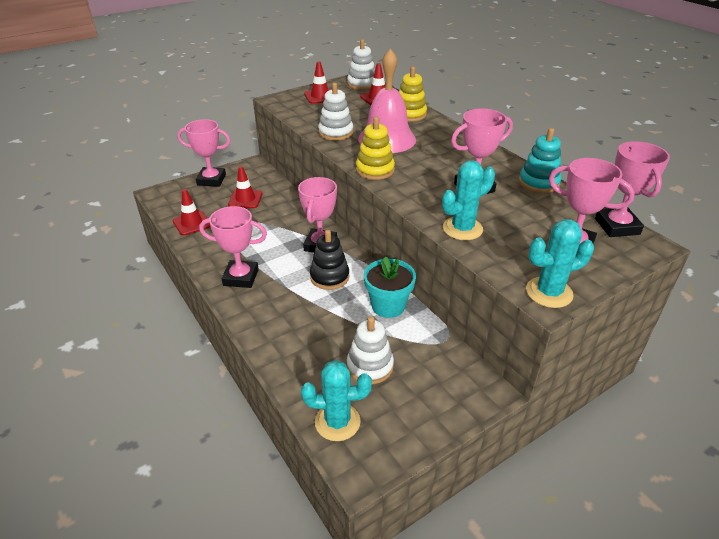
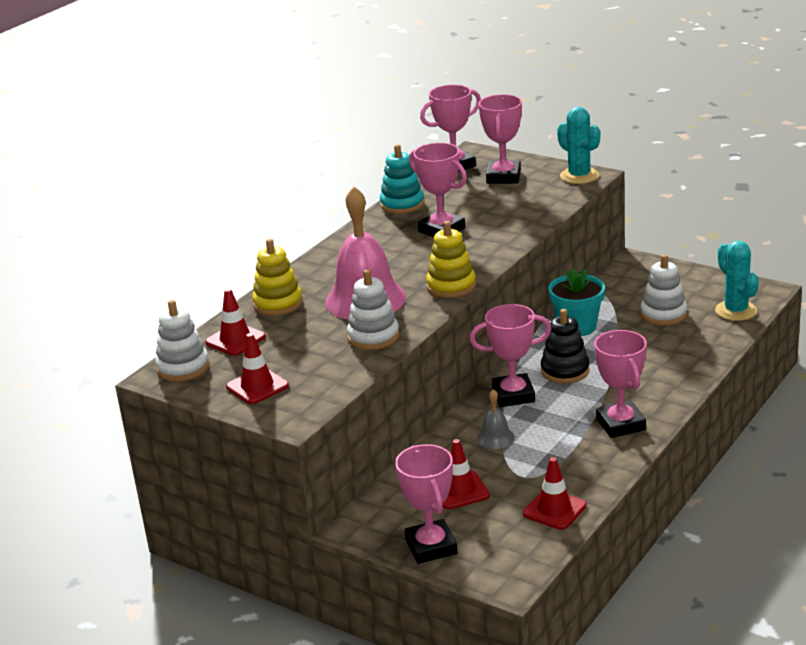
camera: 110 degrees left, 10 degrees down
(281, 224) = (495, 437): none -> grey bell
(462, 229) = (524, 220): turquoise cactus -> none

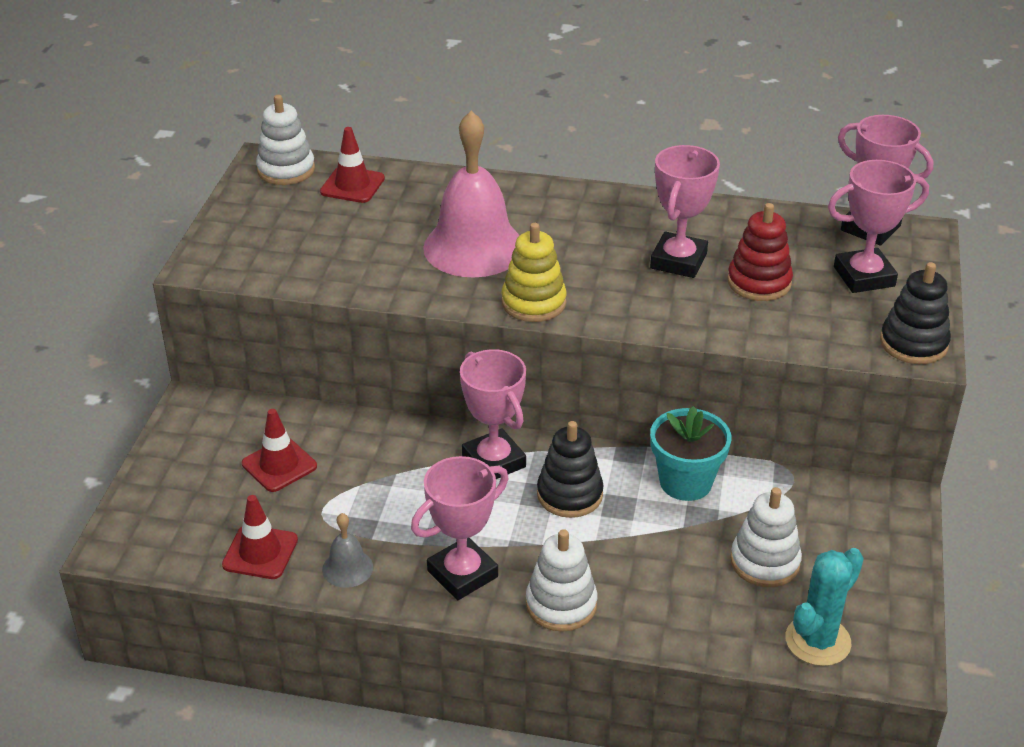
camera: 65 degrees right, 10 degrees up
(257, 386) = (261, 225): red traffic cone -> none
(278, 303) = (440, 191): yellow stacking toy -> none
(373, 337) = (389, 274): white stacking toy -> white stacking toy (561, 604)
(402, 204) = (731, 214): turquoise stacking toy -> none
(431, 547) = (169, 469): pink trophy -> none
(485, 208) = (759, 282): none -> red stacking toy
(495, 437) = (395, 468): grey bell -> grey bell (347, 568)
(579, 176) = (913, 343): turquoise cactus -> black stacking toy

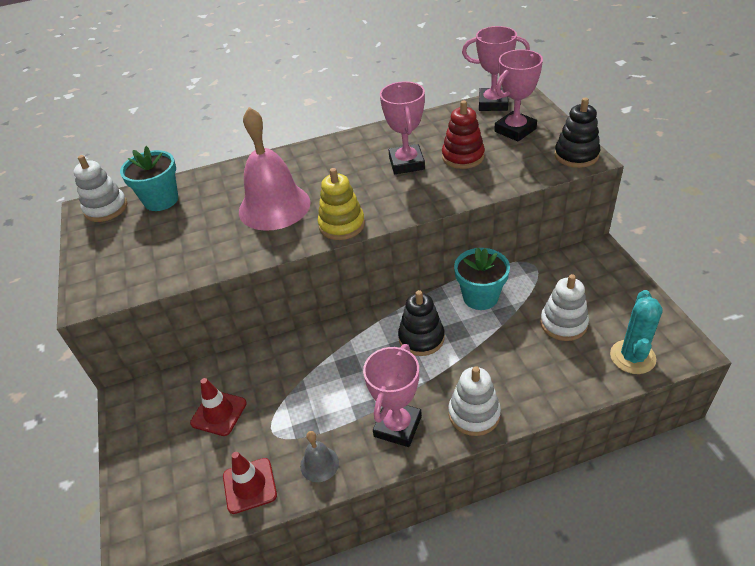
camera: 25 degrees left, 5 degrees up
(352, 185) = (161, 200): red traffic cone -> turquoise flower pot
(494, 461) = (359, 339): pink trophy -> none

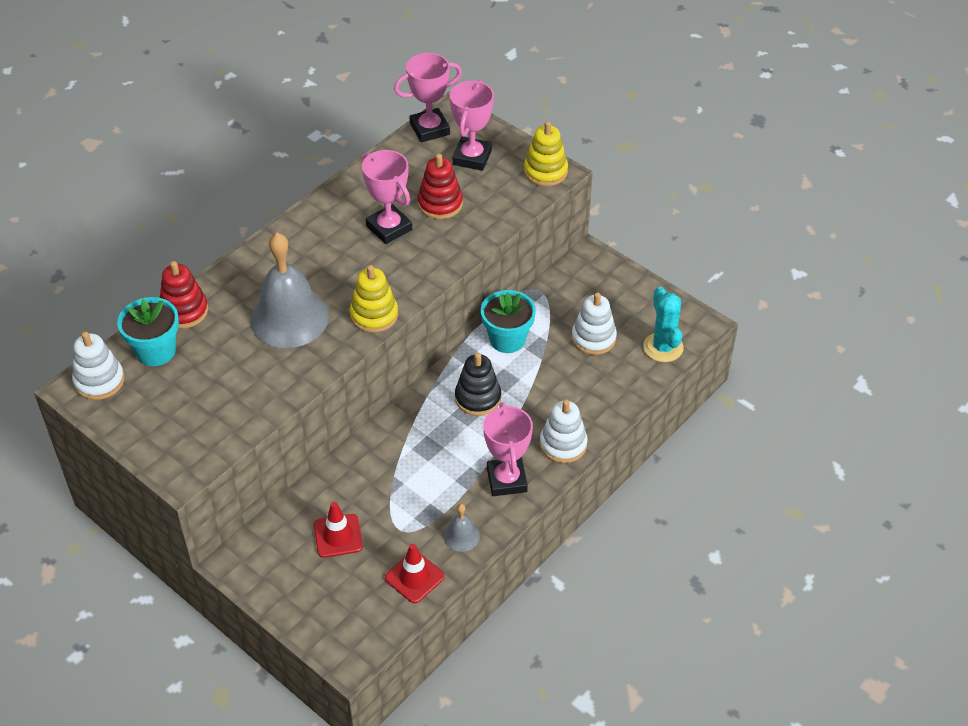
camera: 35 degrees left, 5 degrees up
(206, 179) = (184, 311): none -> red stacking toy
(274, 206) = (289, 318): pink bell -> grey bell
(576, 155) = (545, 171): black stacking toy -> yellow stacking toy

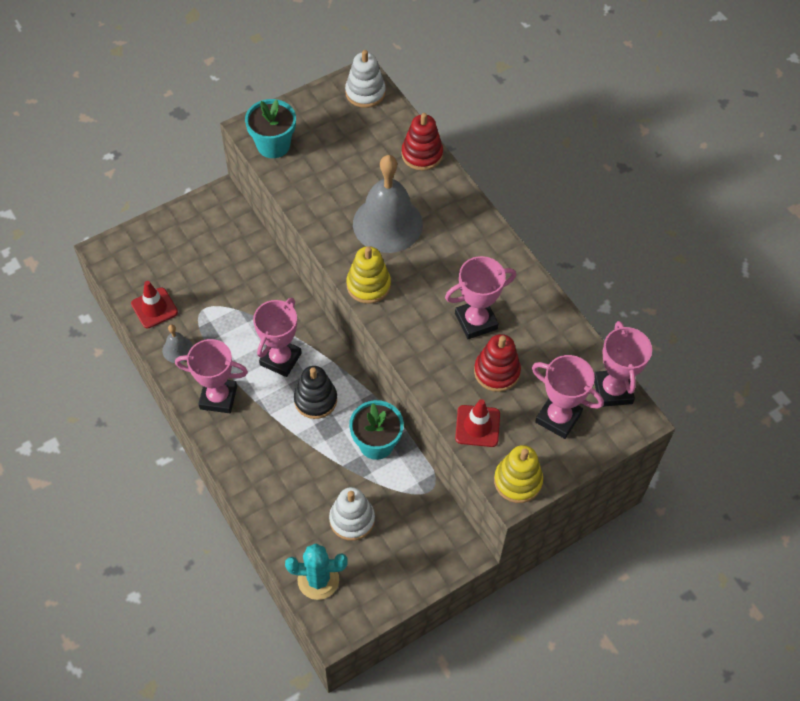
camera: 105 degrees right, 10 degrees up
(156, 351) = (383, 130): turquoise flower pot -> turquoise flower pot (273, 145)
(338, 536) = (215, 266): red traffic cone -> red traffic cone (477, 426)
(440, 440) = (280, 359): none -> pink trophy
(563, 444) = (237, 453): white stacking toy -> none

